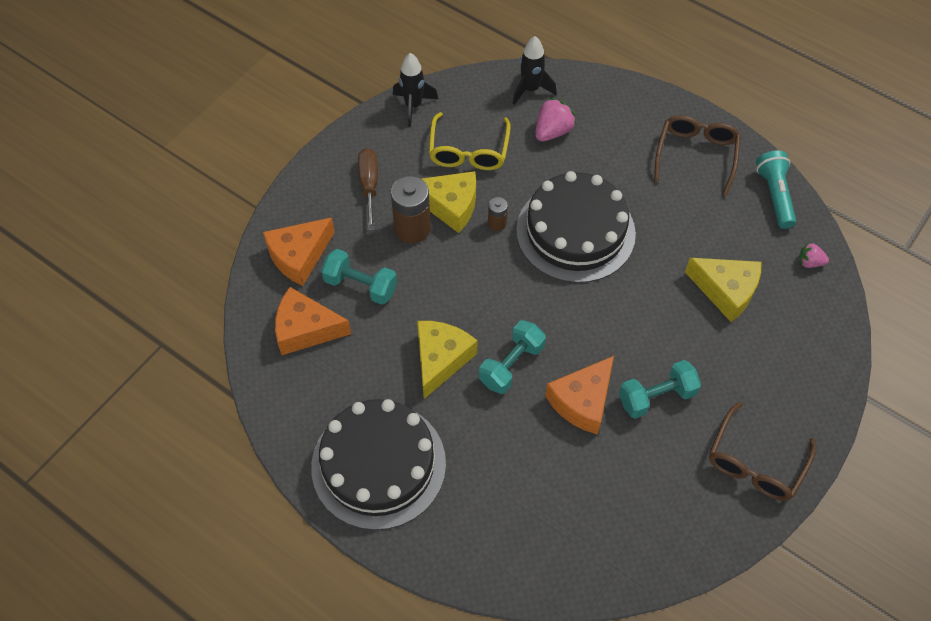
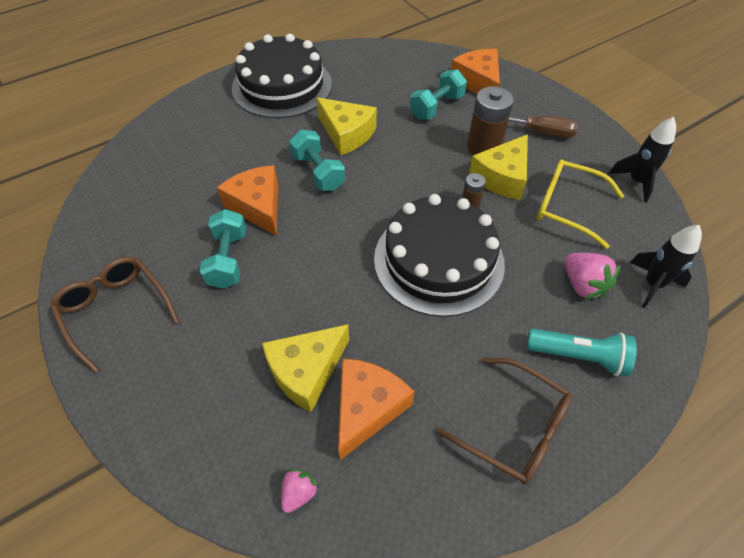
camera: 110 degrees right, 5 degrees down
(305, 329) = (409, 74): orange cheese -> orange cheese (367, 408)
(774, 195) = (420, 502): turquoise flashlight -> turquoise flashlight (579, 356)

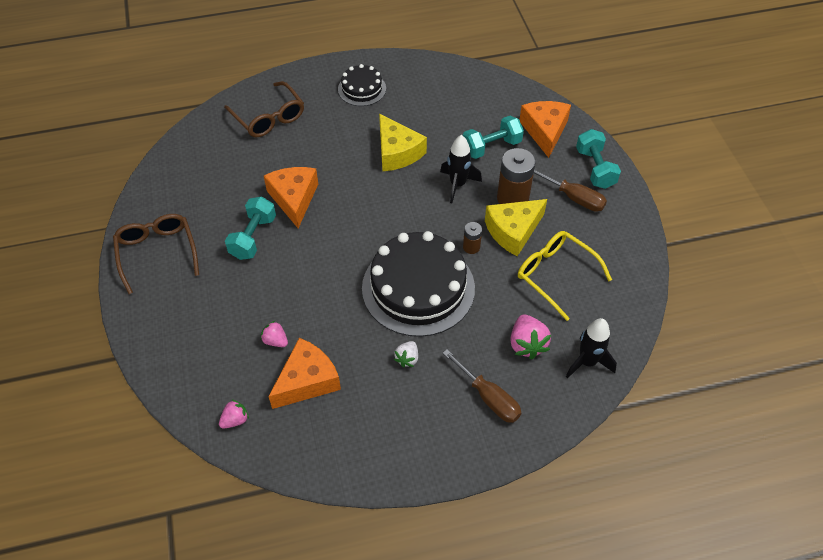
camera: 20 degrees right, 0 degrees up
(282, 86) = (362, 89): black cake -> black cake, size x0.51
(306, 371) = (275, 341): yellow cheese -> pink strawberry
(318, 172) = (356, 182): turquoise dumbbell -> turquoise dumbbell (595, 168)
(468, 342) = (407, 358): none -> white strawberry
(515, 428) = (408, 430): brown glasses -> brown glasses (269, 118)
(579, 356) = (488, 397): turquoise flashlight -> brown screwdriver
(636, 182) = (634, 270): black rocket -> black rocket (457, 185)

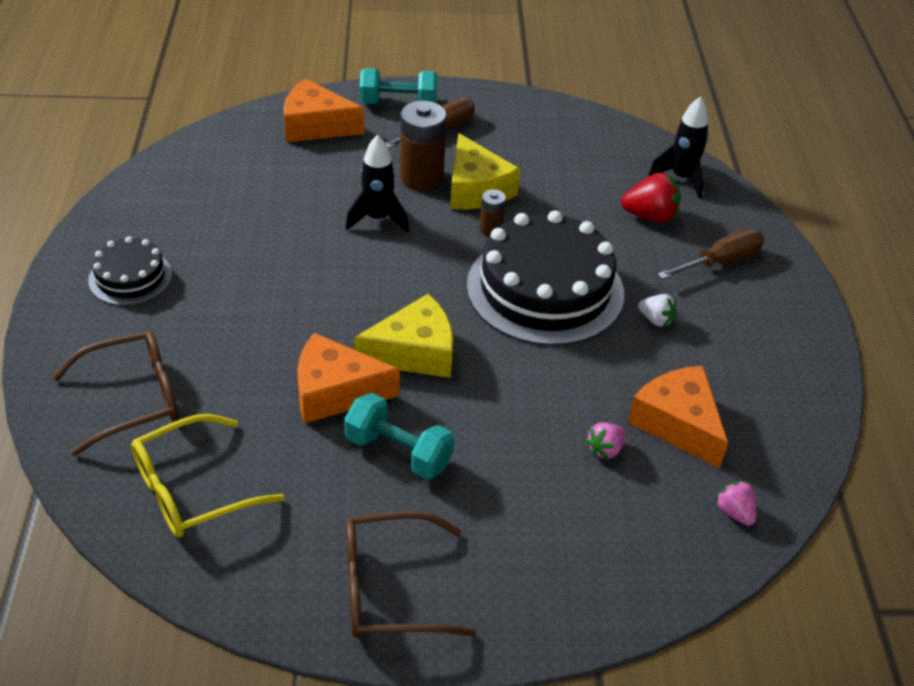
camera: 80 degrees left, 10 degrees down
(397, 152) = (289, 264): yellow cheese -> yellow cheese (415, 352)
(491, 147) = (322, 175): turquoise dumbbell -> none
(527, 344) = (650, 216): pink strawberry -> red strawberry
(555, 275) = (554, 172): yellow glasses -> yellow glasses (192, 489)

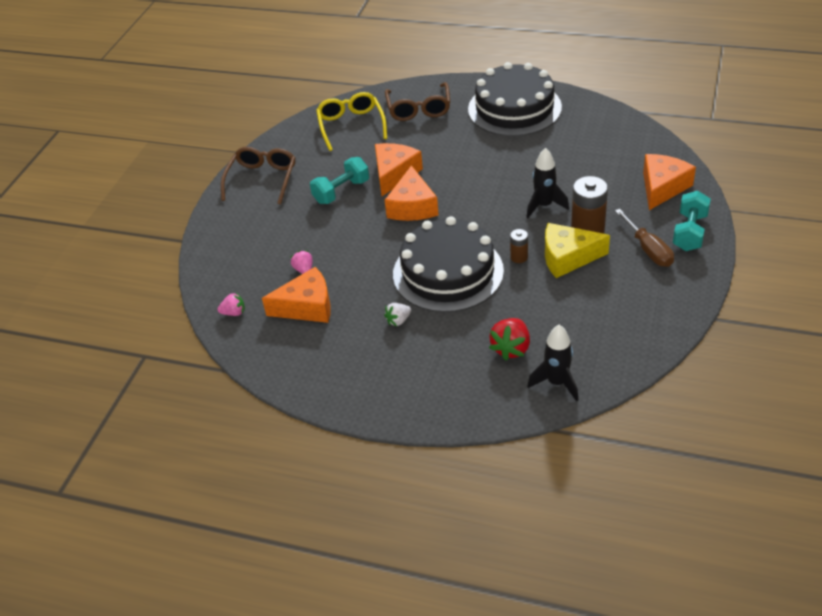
camera: 115 degrees right, 0 degrees up
(130, 277) = (514, 108): black cake -> black cake, size x1.96
(415, 352) = (412, 206): yellow cheese -> orange cheese
(720, 262) = (445, 375): brown screwdriver -> none

